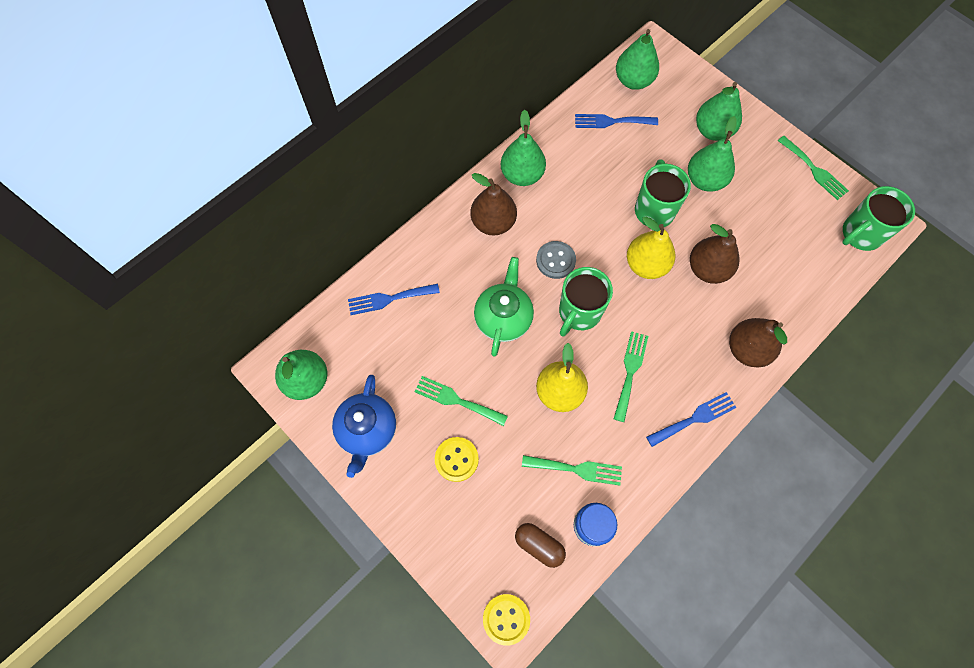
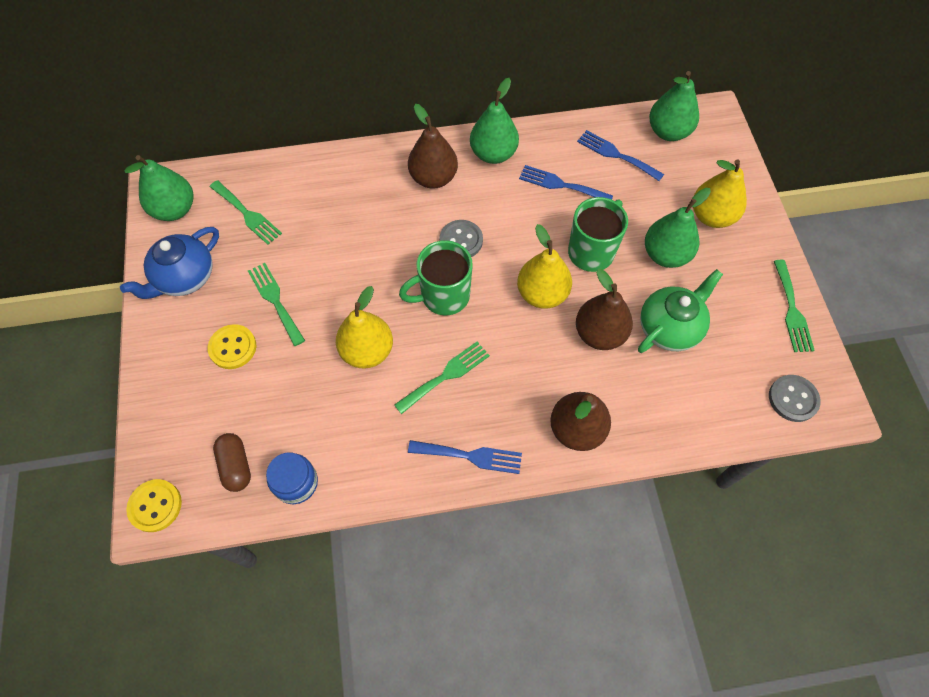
camera: 35 degrees right, 5 degrees down
(389, 299) = (293, 187): blue fork -> blue fork (561, 185)
(503, 318) = (373, 259): green teapot -> green teapot (670, 327)
(576, 469) = (324, 425): green fork -> green fork (247, 214)
(712, 131) = (712, 216): green pear -> yellow pear
(860, 234) = (793, 399): green mug -> grey button

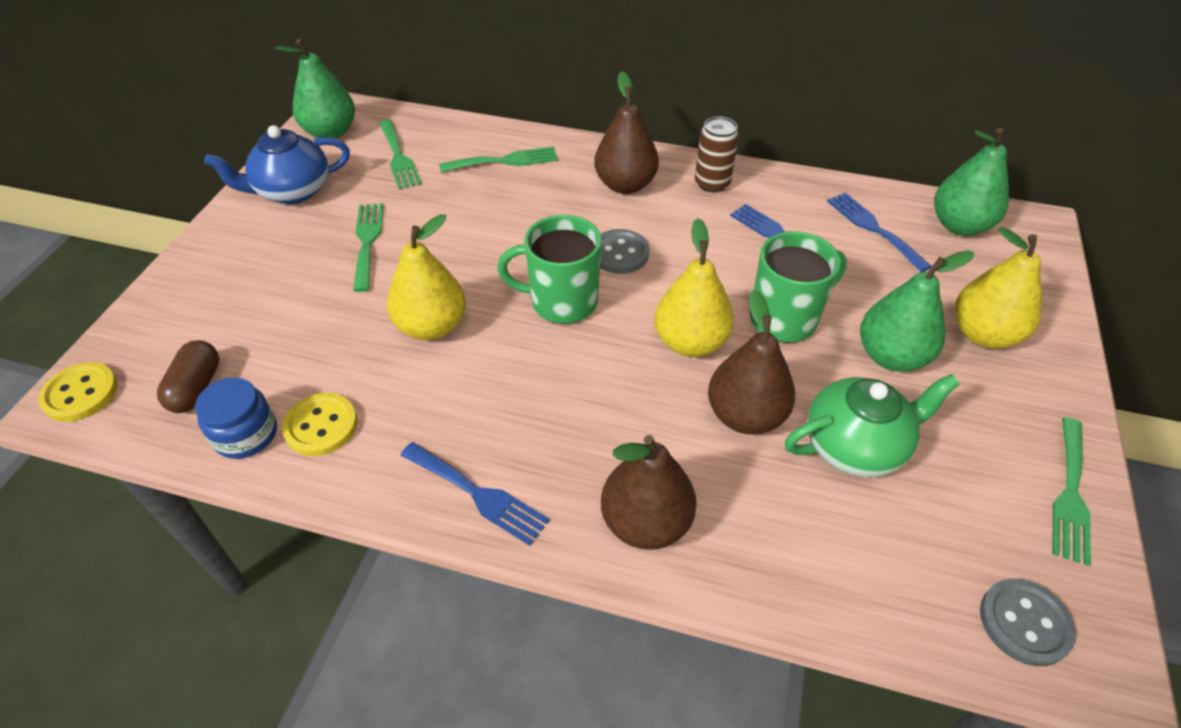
camera: 25 degrees right, 15 degrees down
(233, 347) = (288, 270): yellow button -> yellow button (321, 426)
(446, 375) = (508, 387): green fork -> green fork (505, 161)
(493, 154) = (712, 183): green pear -> brown can

